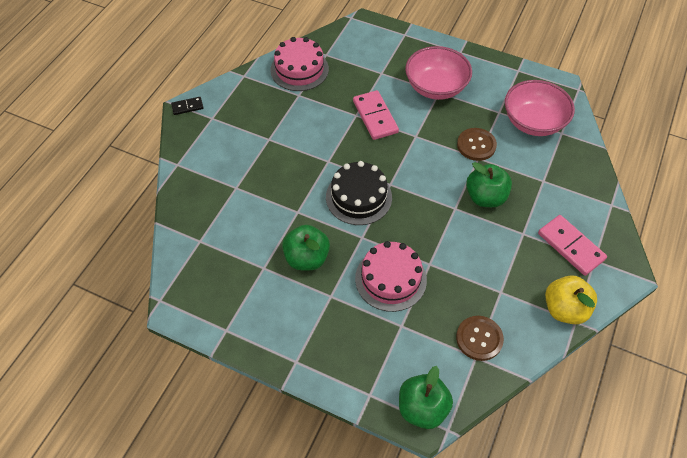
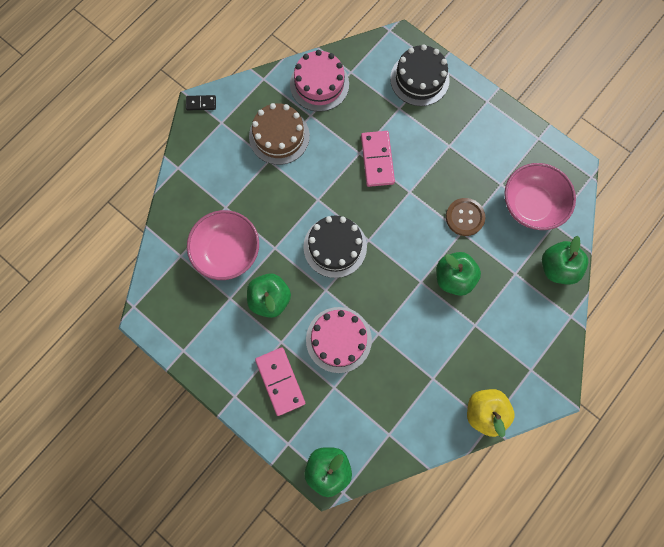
camera: 15 degrees right, 20 degrees up
(273, 117) = (279, 136): none -> brown cake
(392, 47) = (419, 79): none -> black cake
(436, 87) = (448, 139): pink bowl -> pink bowl (227, 251)
(479, 338) = (398, 418): brown button -> none
(570, 246) = (514, 350): pink domino -> pink domino (280, 381)
(579, 167) = (556, 267): none -> green apple

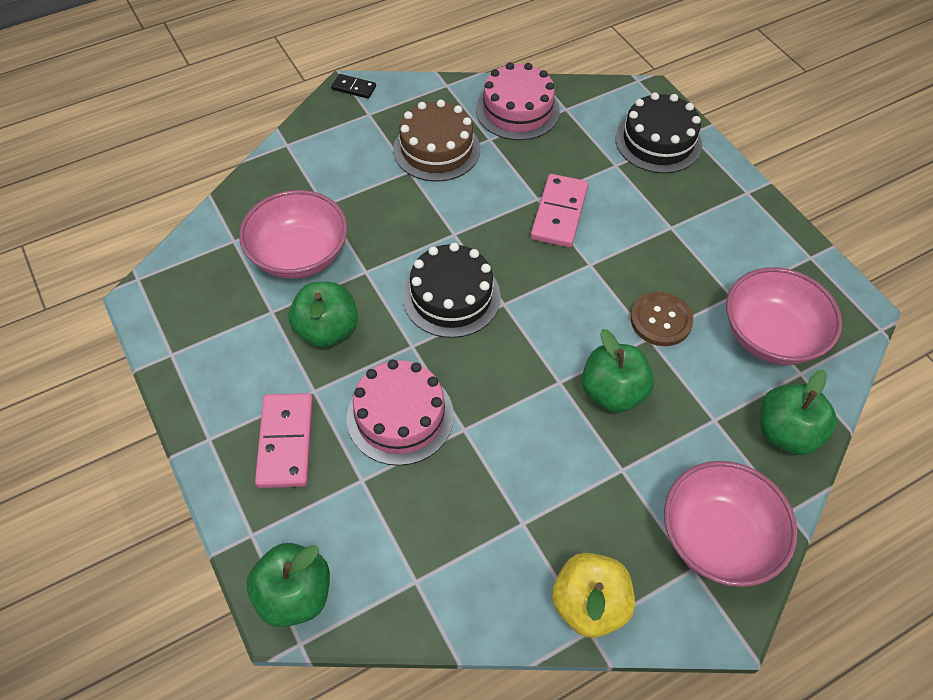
camera: 20 degrees right, 20 degrees down
(538, 347) = (718, 538): none -> pink bowl

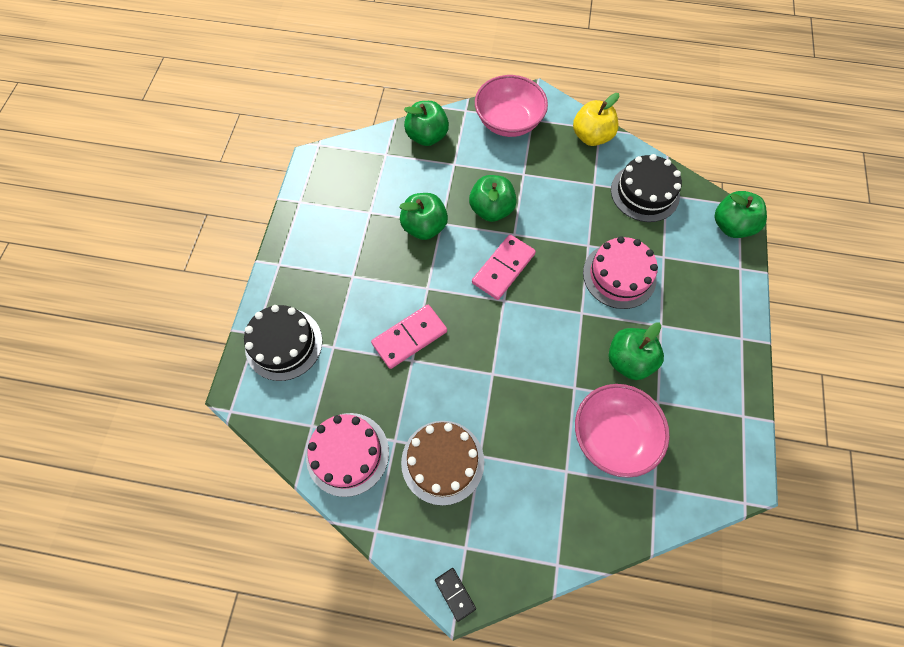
camera: 140 degrees left, 10 degrees up
(285, 442) = (695, 305): pink domino -> pink domino (503, 268)
(451, 296) = (532, 328): black cake -> black cake (645, 193)
(661, 320) = (424, 227): brown button -> green apple
(770, 336) = (377, 179): pink bowl -> none

